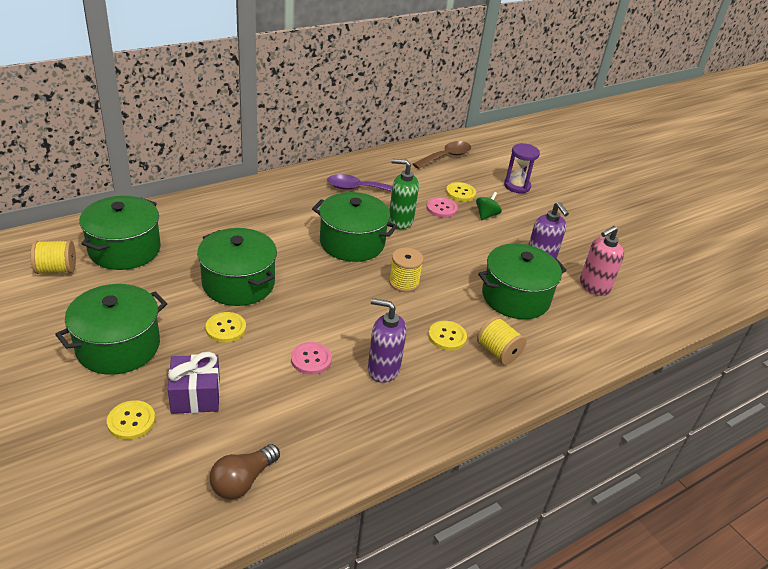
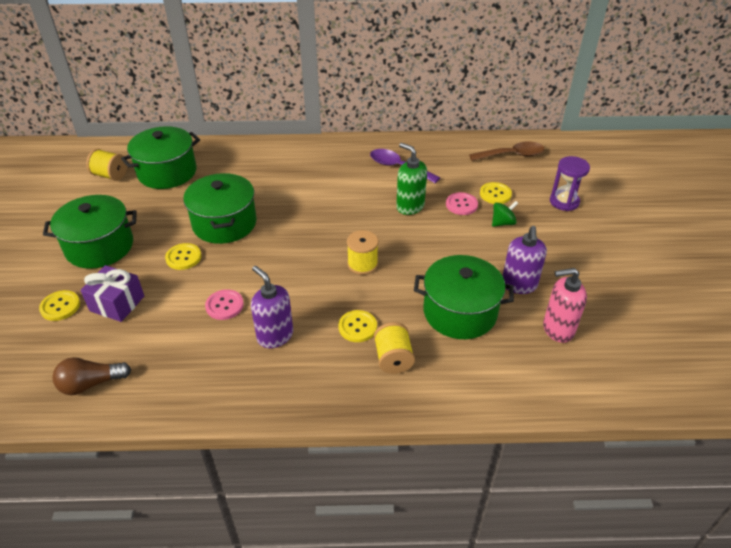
camera: 35 degrees right, 5 degrees up
(352, 243) = (348, 215): green pot -> none

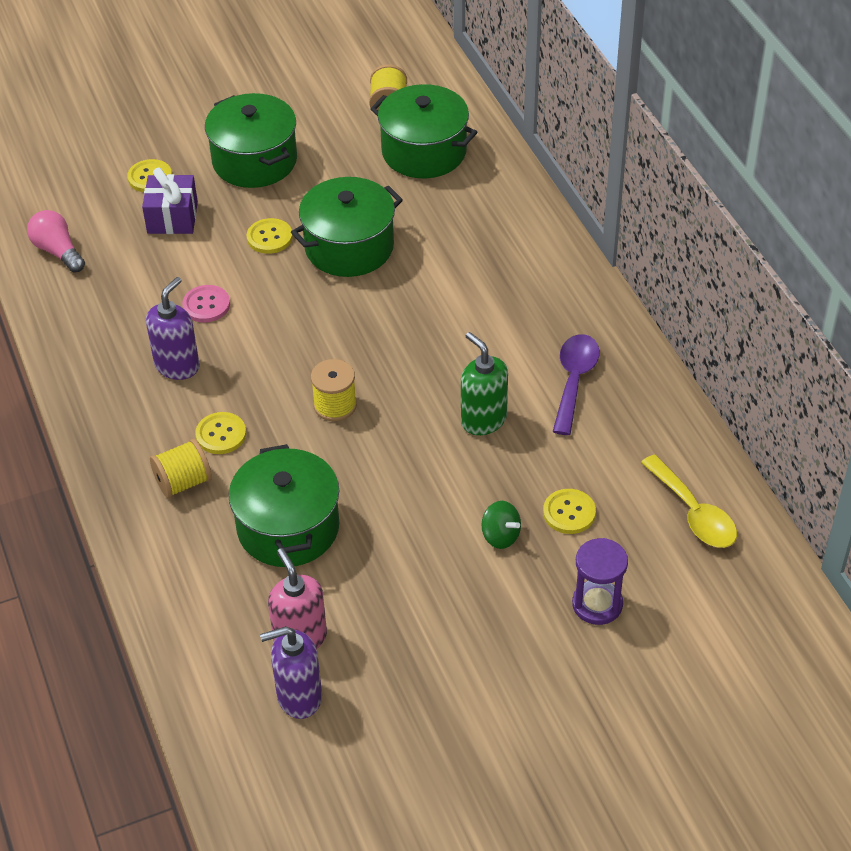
camera: 70 degrees right, 5 degrees up
(91, 384) = (58, 251): brown light bulb -> pink light bulb
(410, 206) = (483, 420): green soap dispenser -> green soap dispenser turned 60 degrees counterclockwise
(461, 205) = (519, 477): pink button -> none
(512, 155) = (693, 513): brown spoon -> yellow spoon
(519, 285) = (369, 580): purple soap dispenser -> purple soap dispenser (299, 697)

